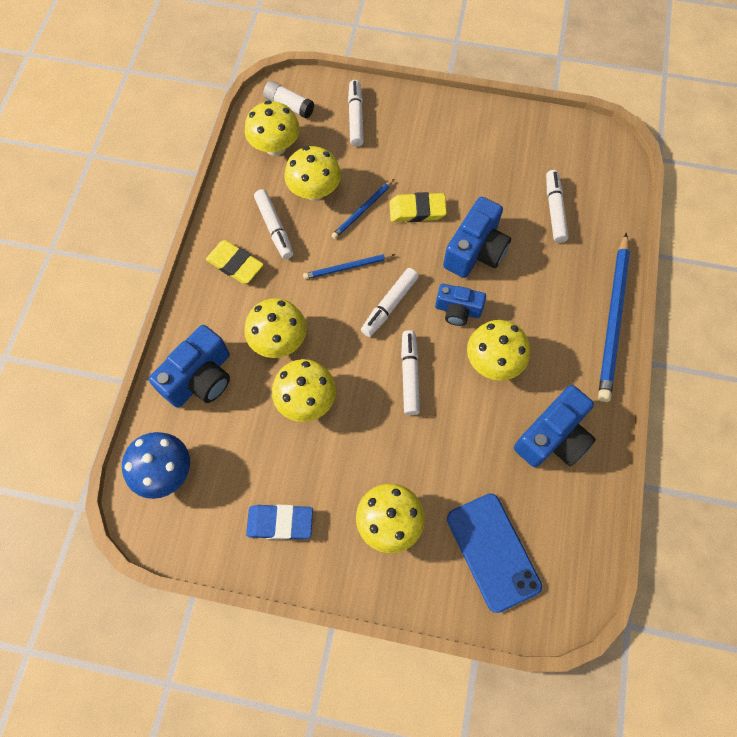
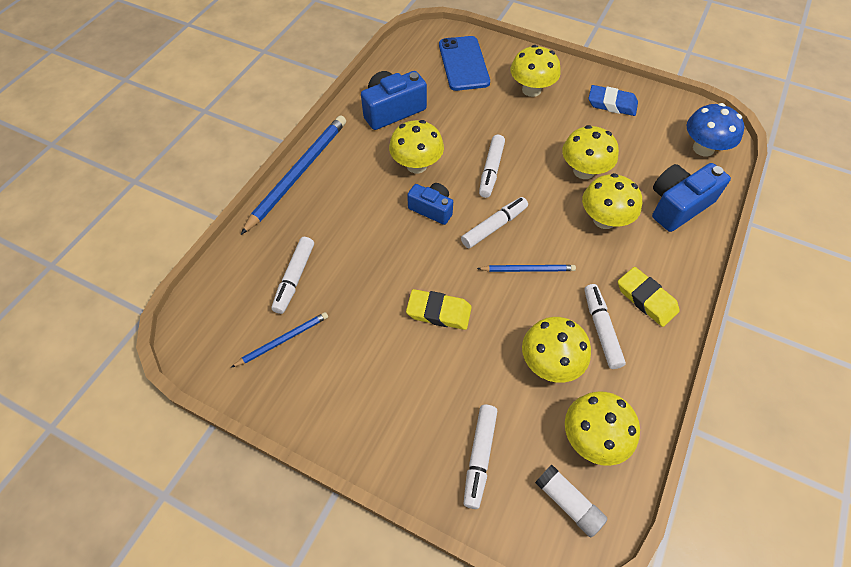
camera: 165 degrees left, 10 degrees down
(362, 210) = (499, 326): blue pencil -> blue pencil (283, 340)
(475, 251) = (394, 257): blue camera -> none

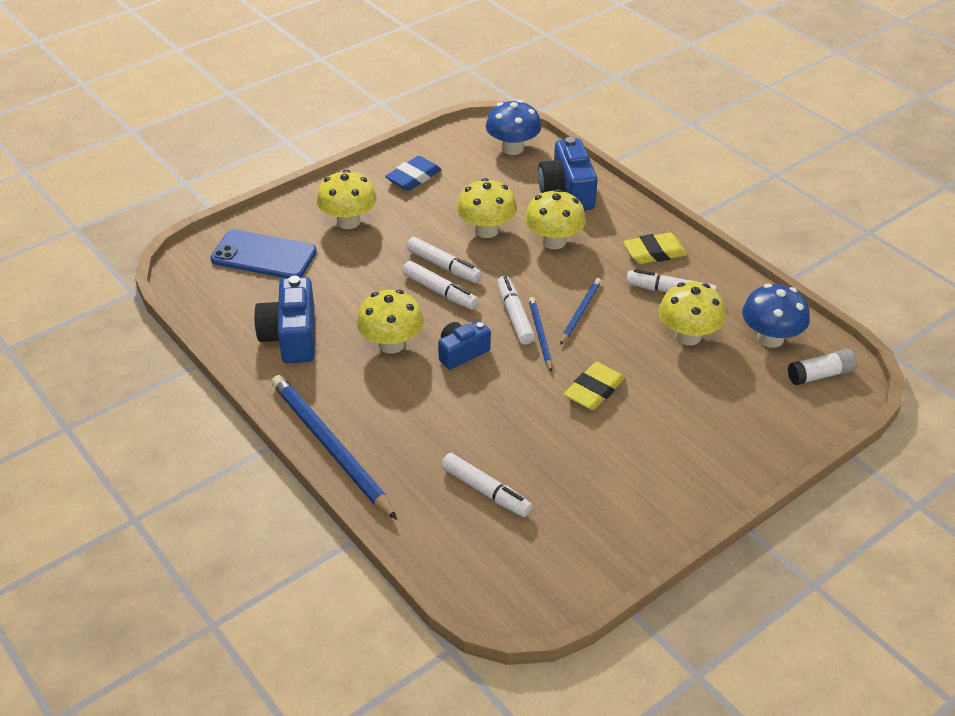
camera: 65 degrees left, 15 degrees down
(283, 340) = (562, 522): blue pencil -> blue pencil (540, 335)
(479, 457) = (758, 414): white marker -> white marker (443, 266)
(592, 438) = (770, 338): yellow mushroom -> blue mushroom

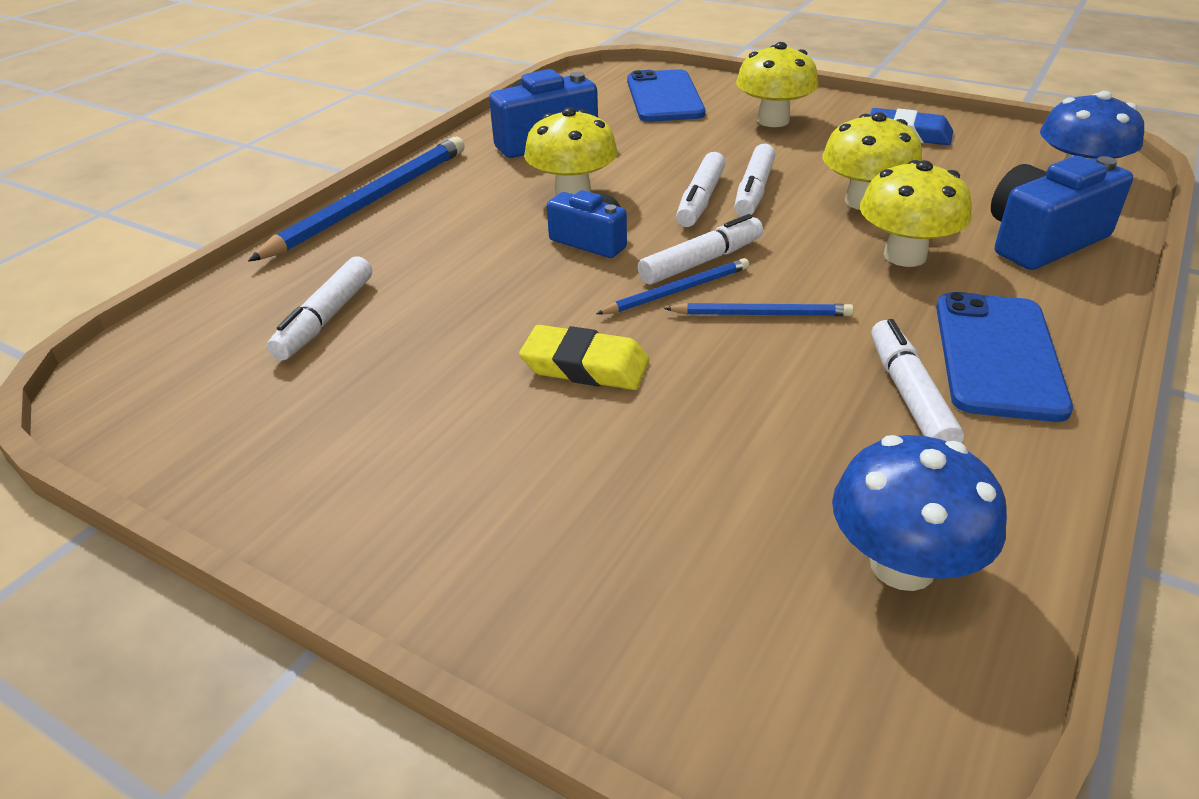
camera: 70 degrees right, 5 degrees down
(654, 252) = (997, 355): yellow eraser -> blue phone
(688, 336) = (804, 442): yellow mushroom -> none
(820, 375) = (848, 684): white glue stick -> none

